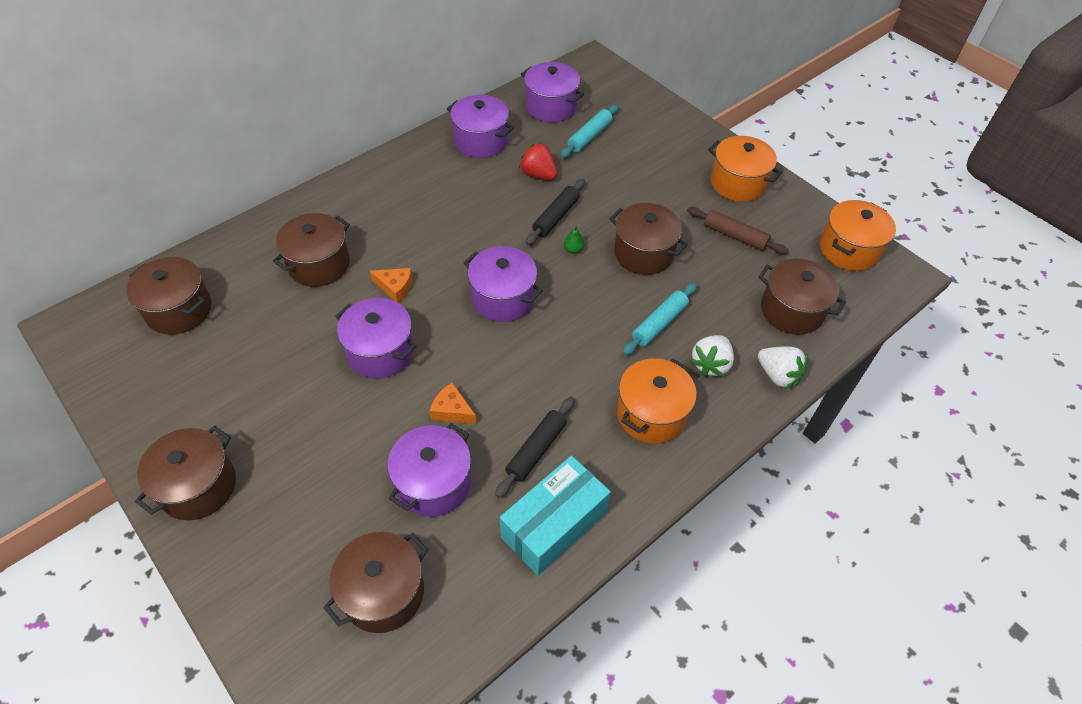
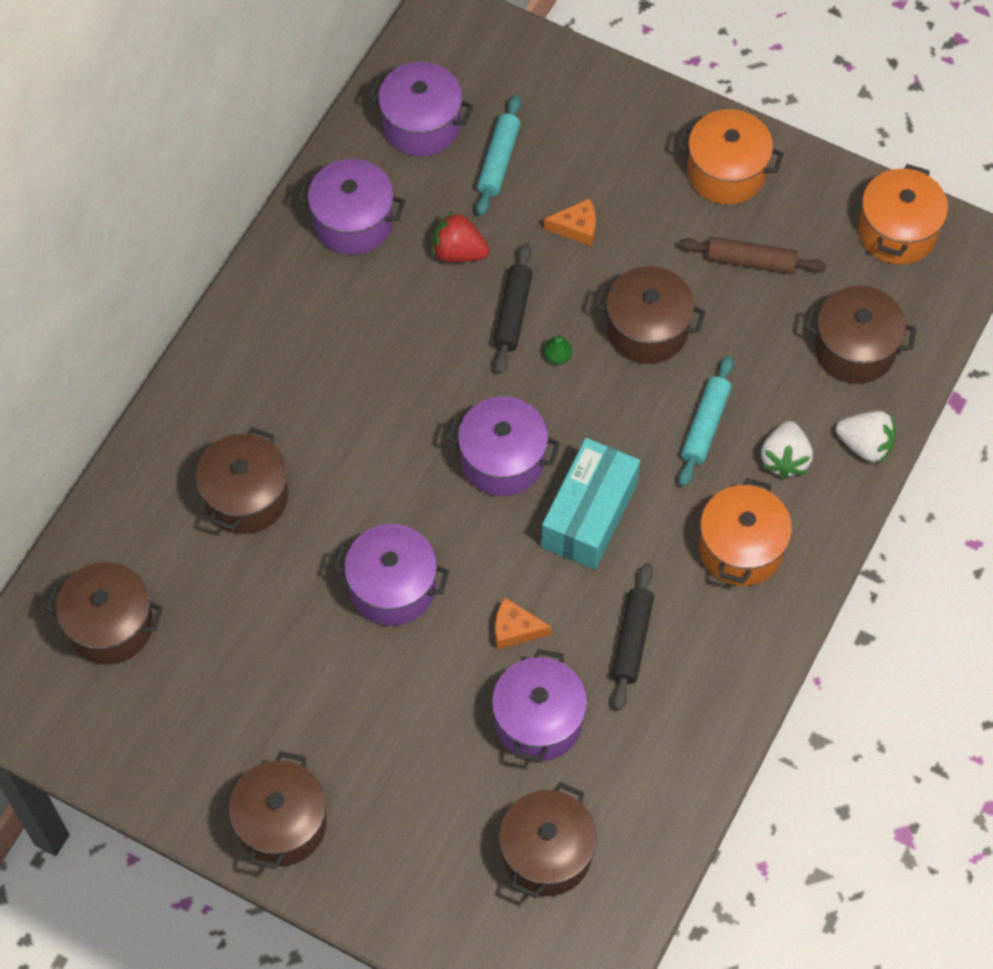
camera: 20 degrees left, 10 degrees up
(395, 287) = (362, 494): orange cheese -> orange cheese (576, 227)
(554, 525) = (688, 716): turquoise box -> turquoise box (589, 515)

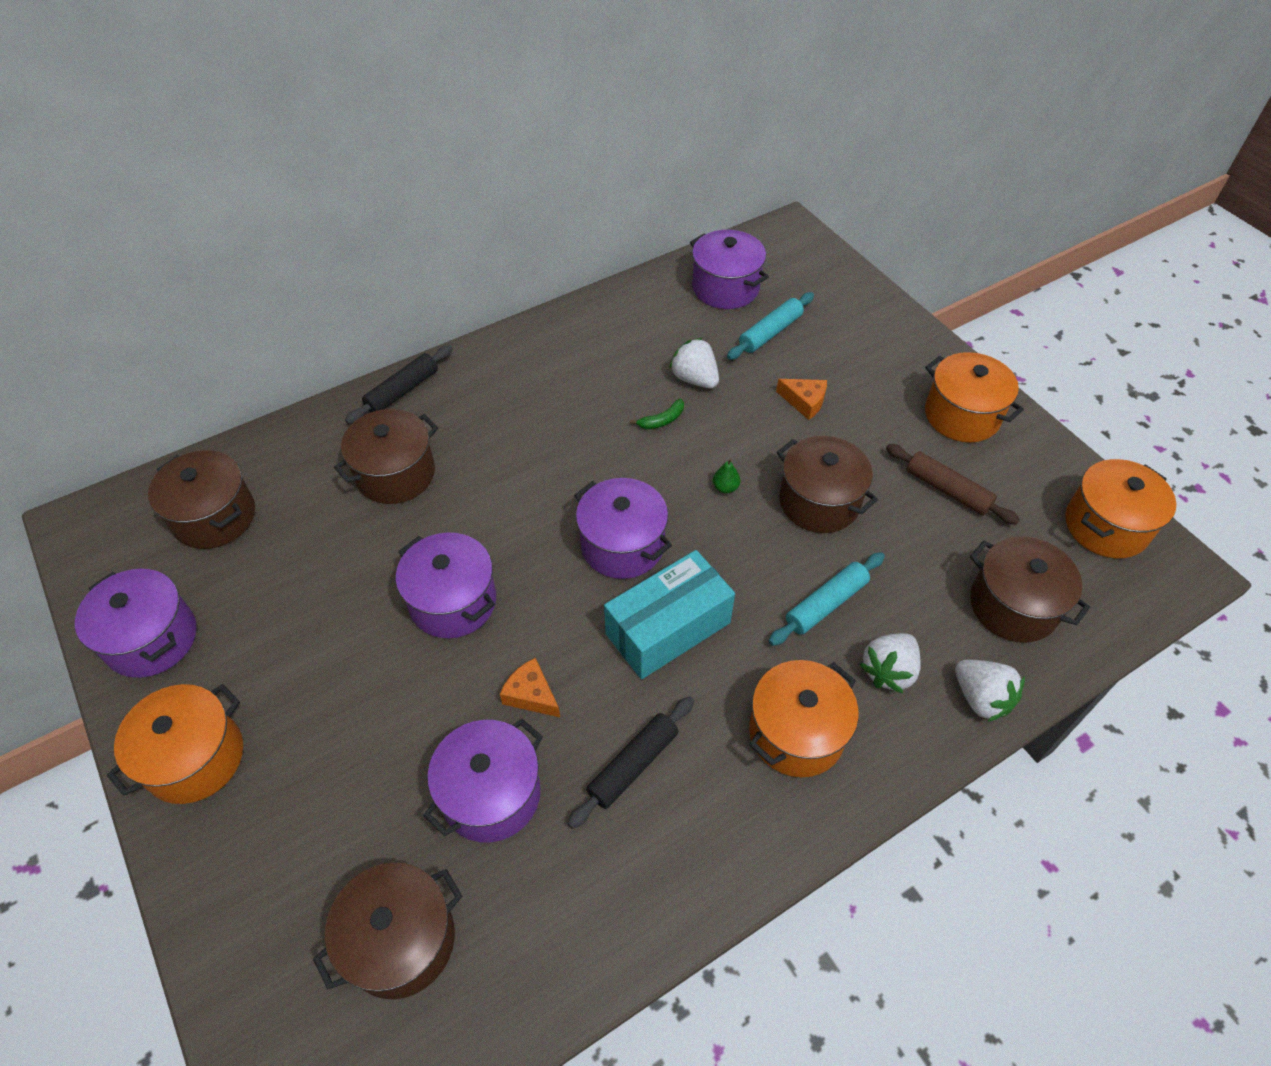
camera: 30 degrees right, 10 degrees down
(281, 824) = (195, 758): brown pot -> orange pot
(353, 222) = (627, 327): purple pot -> purple pot (152, 639)
(456, 314) = (662, 420): none -> green banana
(458, 252) = (695, 379): red strawberry -> white strawberry
(512, 313) = (709, 439): black rolling pin -> black rolling pin (402, 391)

